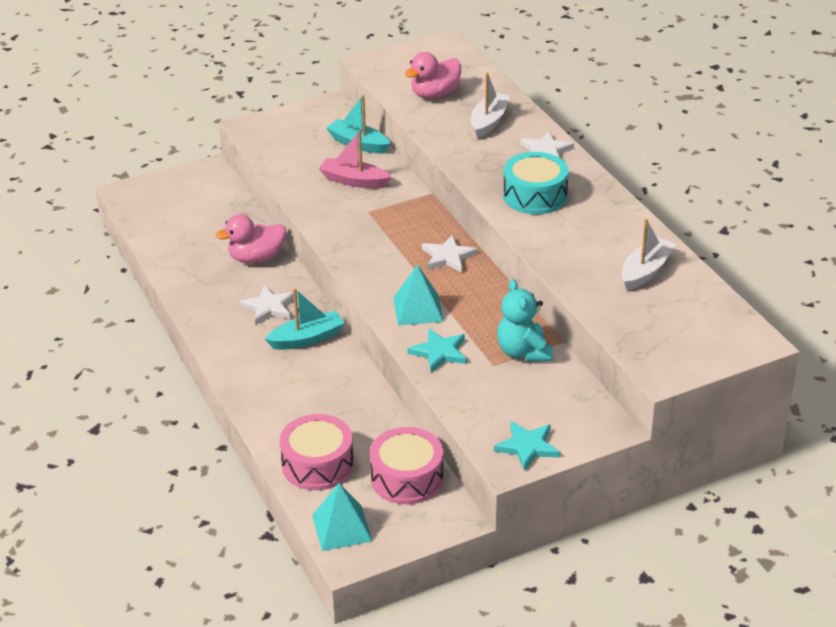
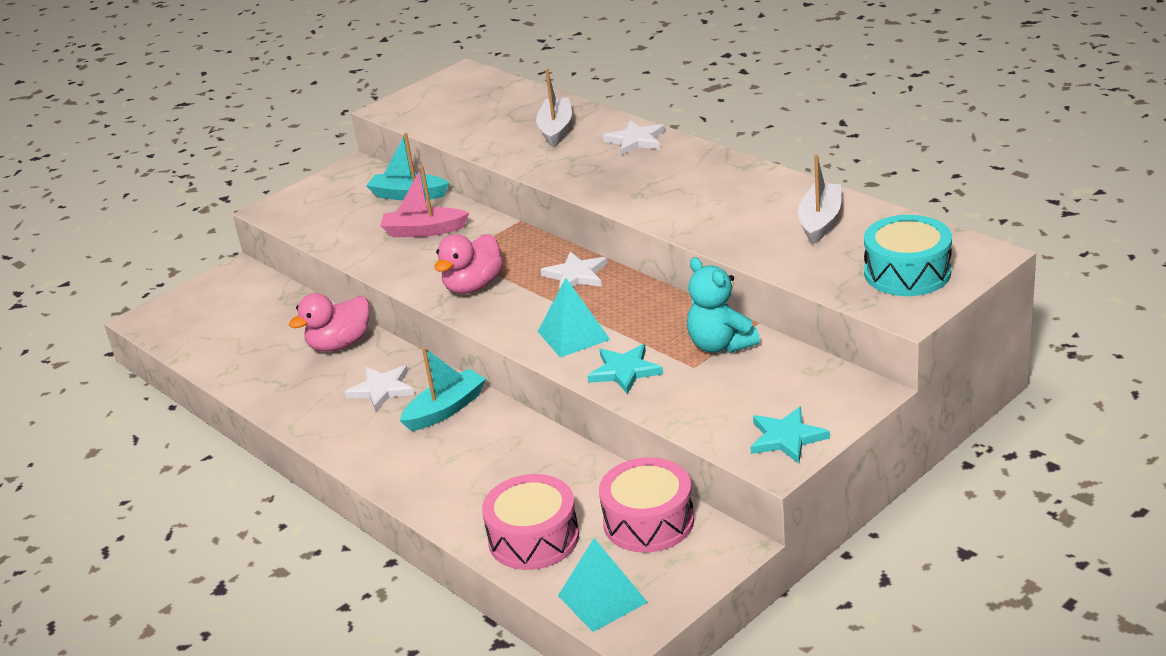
camera: 15 degrees left, 5 degrees down
(435, 94) = (480, 120): pink duck -> pink duck (473, 286)
(535, 196) = (651, 183): turquoise drum -> turquoise drum (907, 273)

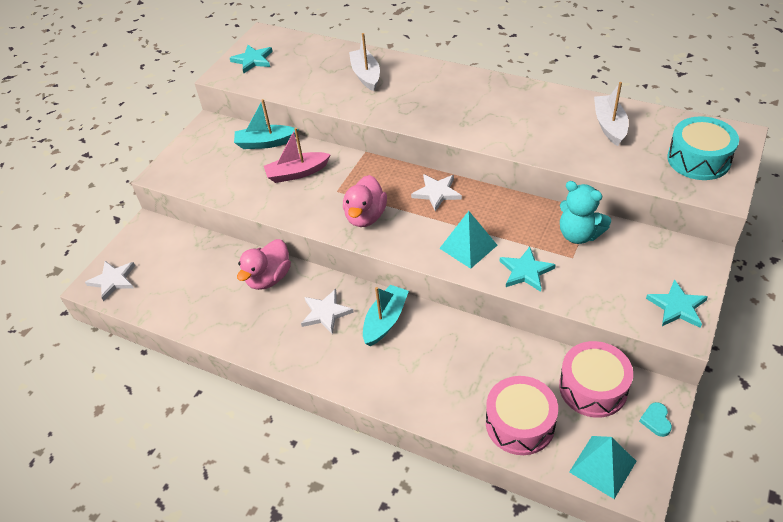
camera: 20 degrees left, 15 degrees up
(433, 98) = (253, 60): none -> turquoise star
(635, 140) = (431, 76): white star -> white star (113, 280)
(702, 569) = (656, 420): none -> turquoise heart

